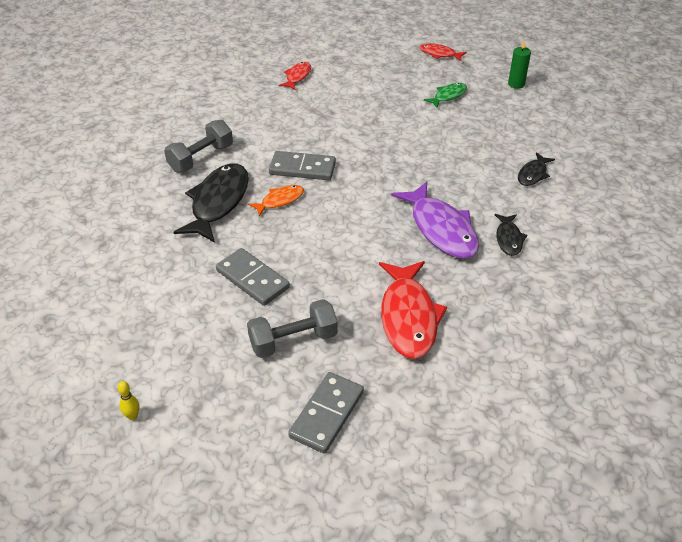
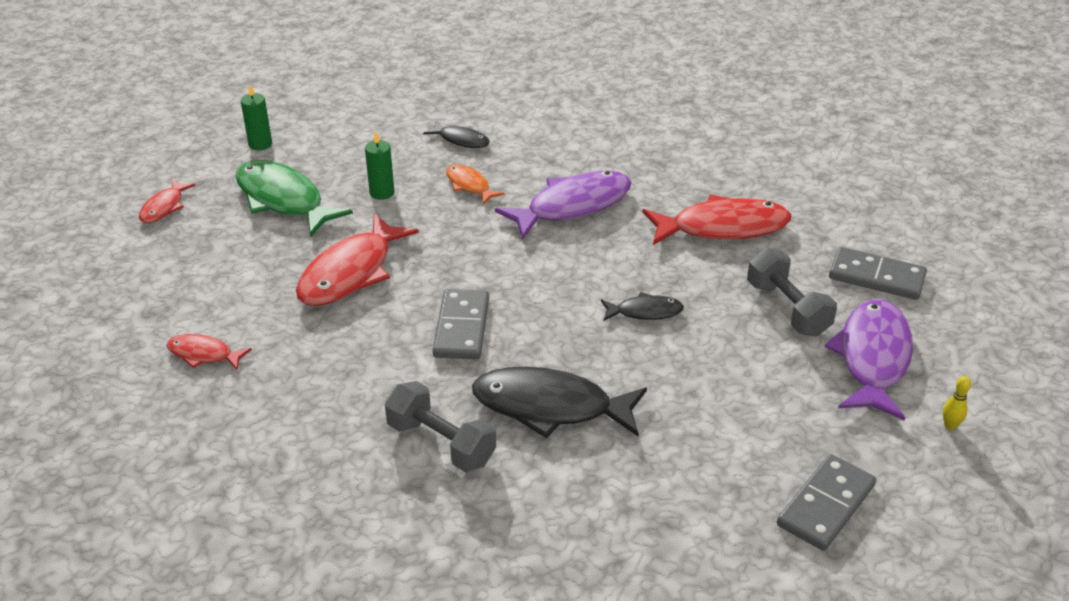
camera: 95 degrees left, 5 degrees down
(221, 384) = (872, 358): none -> purple fish
(252, 279) = (699, 353): grey domino -> grey domino (826, 505)
(280, 200) = (537, 343): orange fish -> orange fish (469, 185)
(366, 124) = (351, 272): none -> red fish
(448, 96) = (283, 200): green fish -> green fish, size x1.94
(457, 136) = (382, 193): none -> green candle
(508, 239) = (581, 160): black fish -> black fish (645, 312)

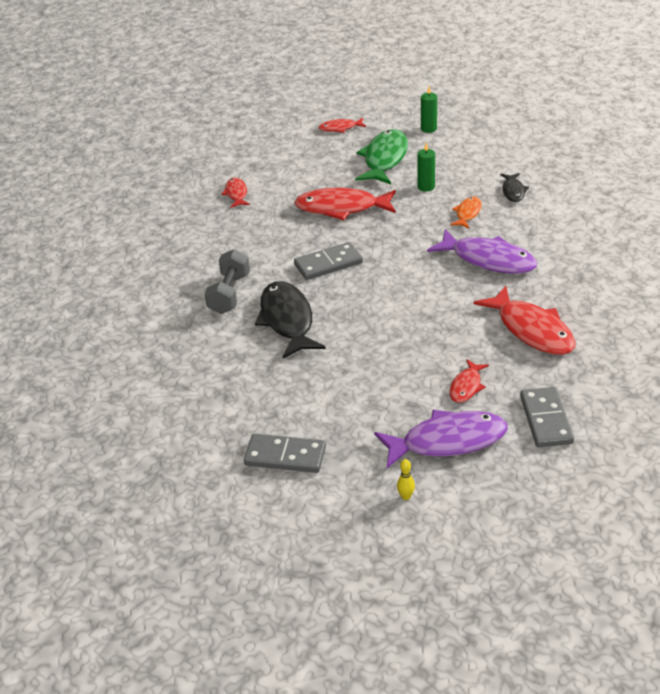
camera: 65 degrees right, 0 degrees up
(645, 312) = (406, 326): black fish -> none
(787, 309) = (466, 386): grey dumbbell -> red fish

